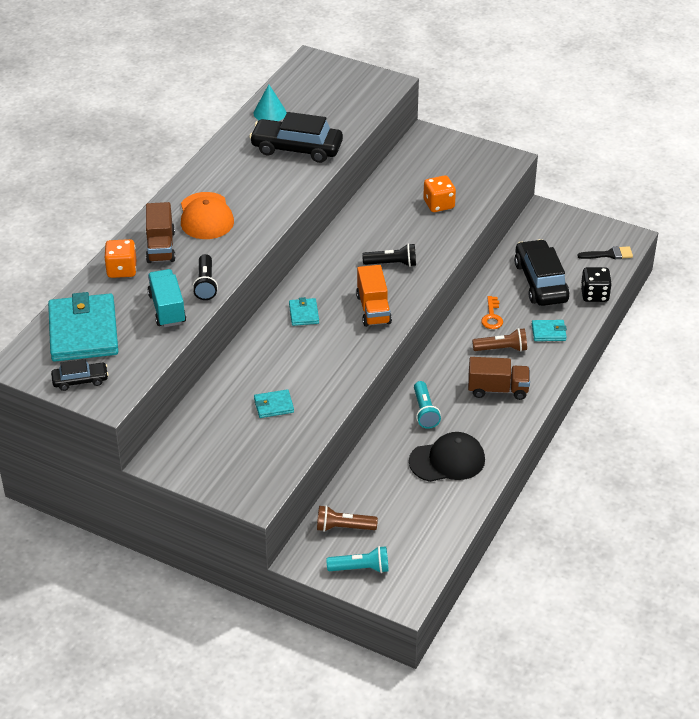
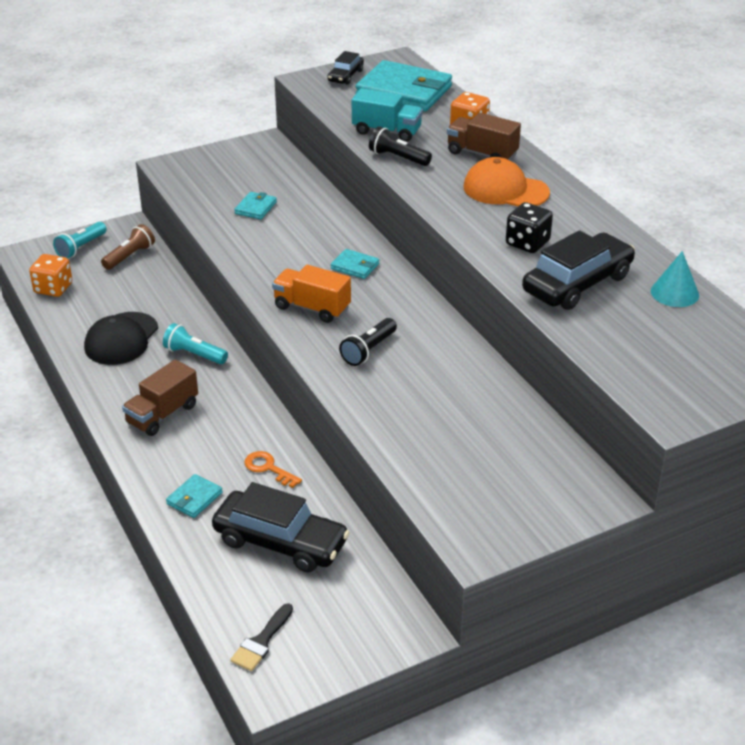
camera: 125 degrees right, 5 degrees down
(439, 204) = (439, 434): orange dice -> orange dice (53, 288)
(502, 349) = (213, 448): brown flashlight -> none
(594, 295) = (207, 577): black dice -> black dice (527, 243)

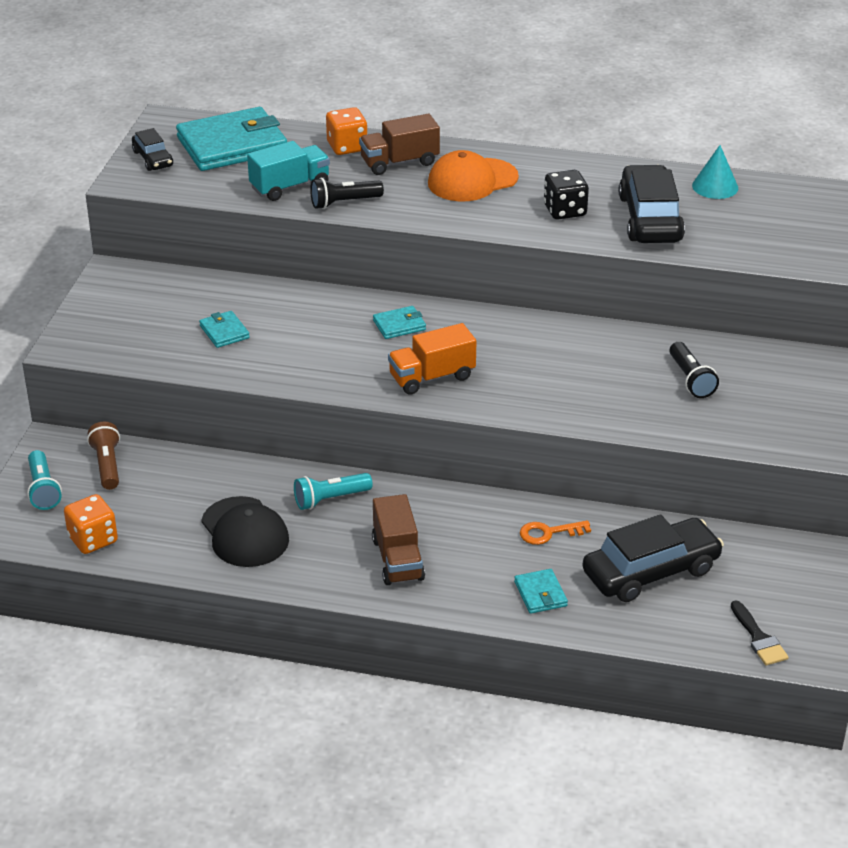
camera: 50 degrees left, 0 degrees up
(368, 350) = (532, 378): black flashlight -> black flashlight (691, 379)

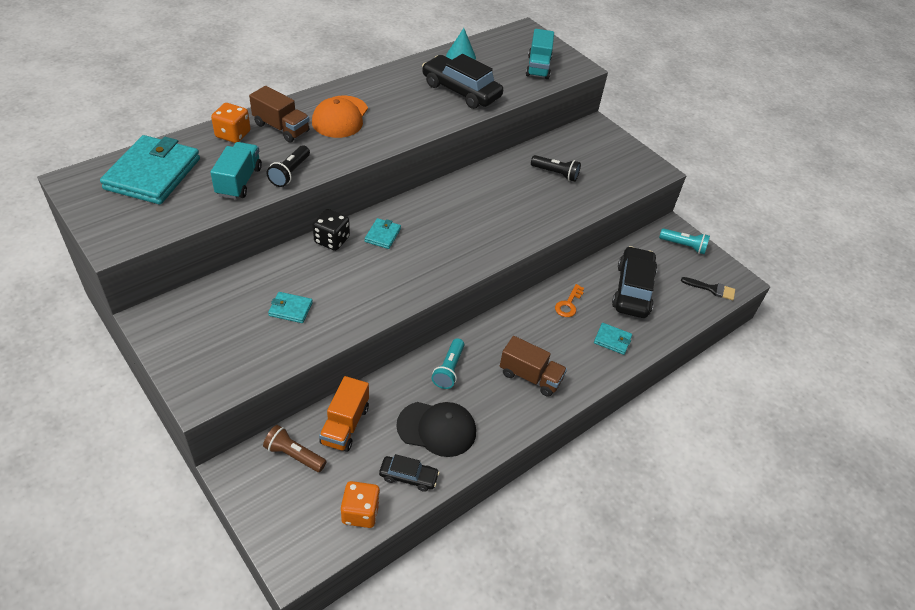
camera: 55 degrees left, 10 degrees up
(43, 489) = (277, 507): turquoise flashlight -> turquoise flashlight (684, 246)
(153, 159) = (108, 215): black car -> black car (408, 477)
(399, 162) = (281, 128): brown truck -> brown truck turned 75 degrees counterclockwise
(432, 377) = (446, 255): orange truck -> orange truck (345, 425)
(565, 211) = (415, 109): black dice -> black dice (332, 240)
(796, 241) = (538, 67): none -> turquoise truck

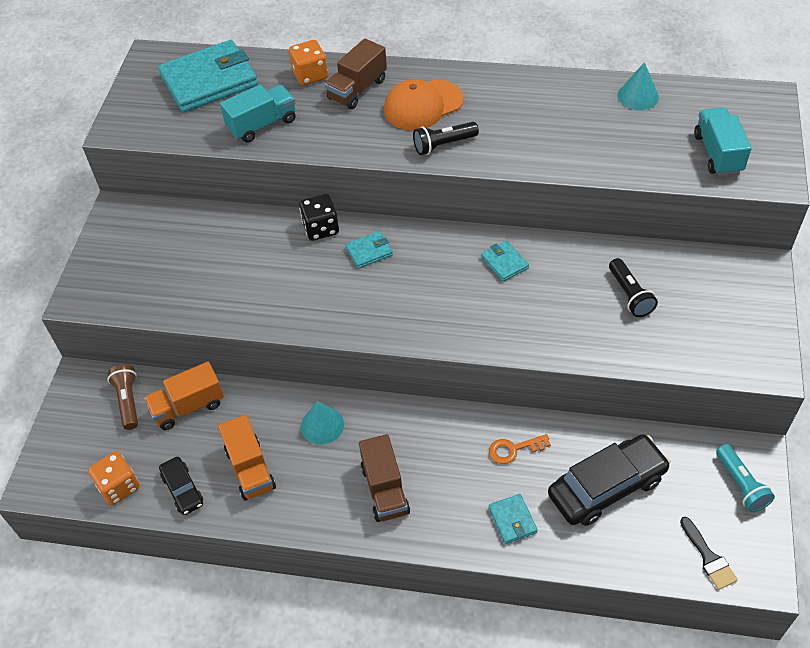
camera: 55 degrees right, 5 degrees up
(281, 128) = (357, 89): brown truck -> brown truck turned 45 degrees clockwise
(290, 173) = (311, 139): black flashlight -> black flashlight (443, 145)
(290, 309) = (217, 271): turquoise wallet -> turquoise wallet (504, 262)
(437, 429) = (250, 469): black cap -> orange truck
(449, 369) = (322, 425): turquoise flashlight -> turquoise cone
(461, 91) = (584, 137): black car -> none
(538, 67) = (717, 153): turquoise truck -> turquoise truck turned 120 degrees clockwise

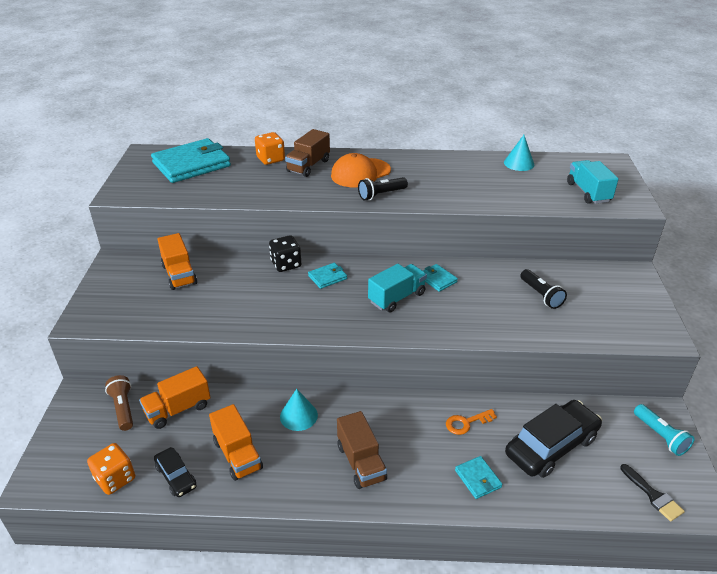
camera: 10 degrees left, 15 degrees down
(191, 237) = (179, 274): none -> orange truck
(262, 124) = (236, 188): turquoise truck -> turquoise truck (397, 298)

